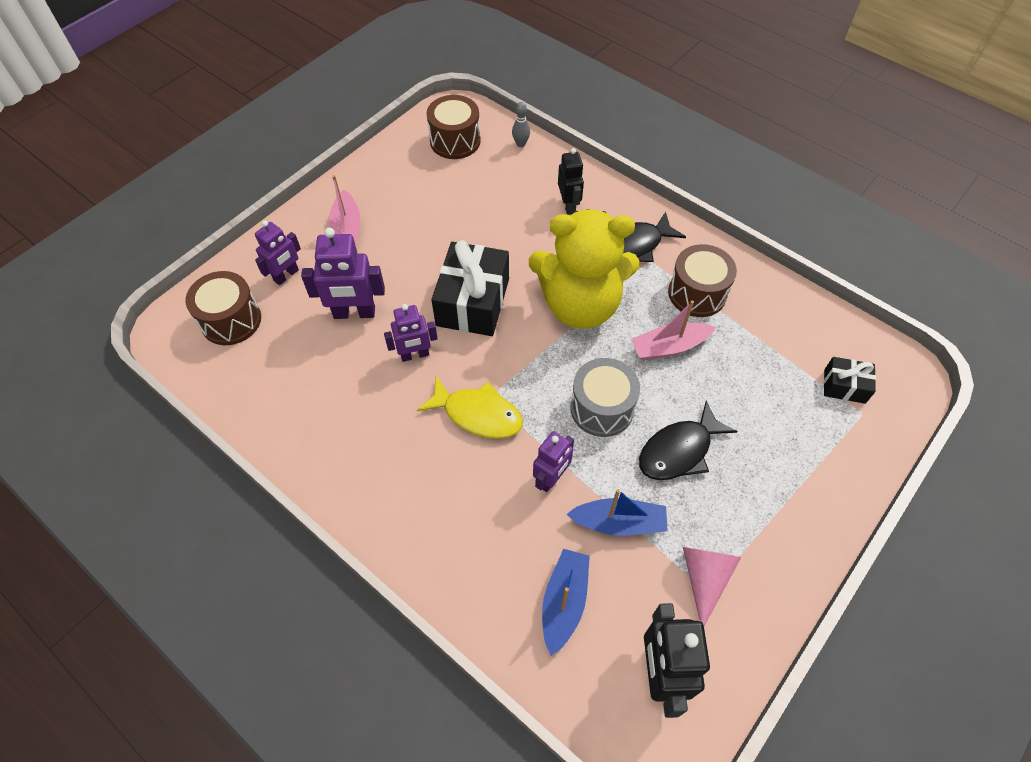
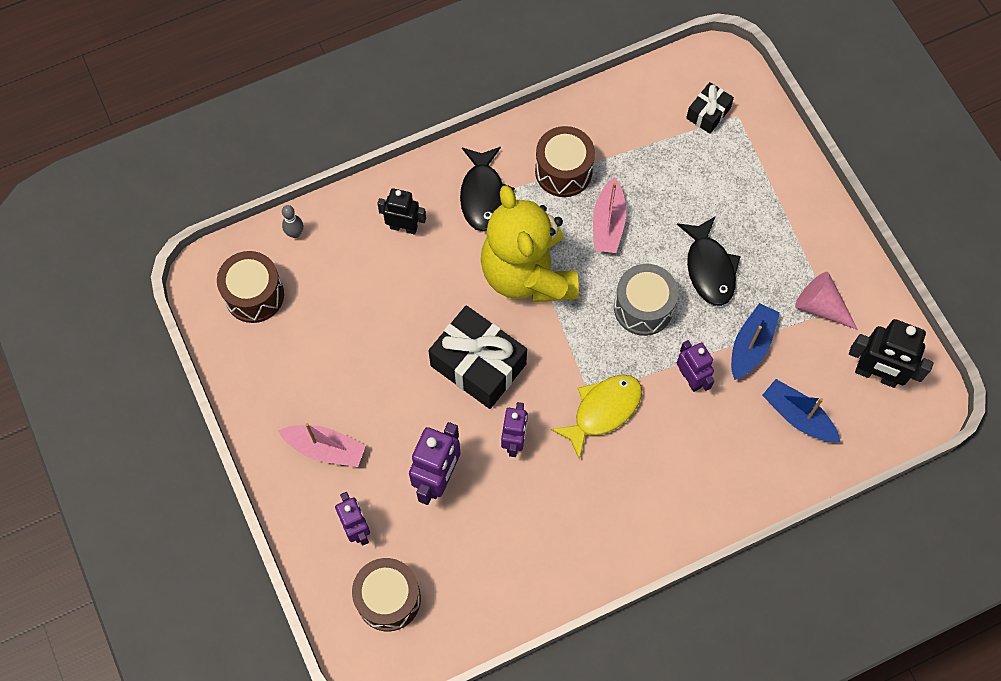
camera: 65 degrees left, 10 degrees up
(580, 305) = (528, 273): yellow teddy bear -> yellow teddy bear turned 135 degrees clockwise

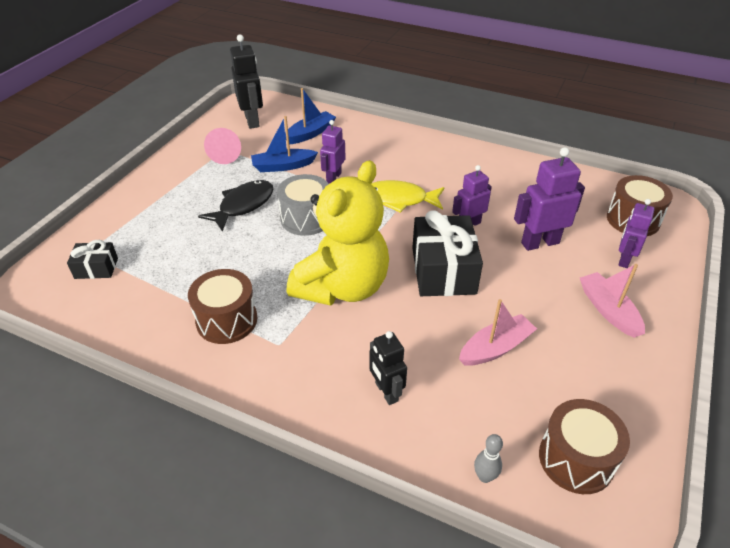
camera: 130 degrees left, 25 degrees down
(483, 195) = (299, 357): black fish -> none
(608, 223) = (254, 269): pink boat -> pink boat (495, 348)
(797, 416) = (310, 133): blue boat -> blue boat turned 135 degrees counterclockwise

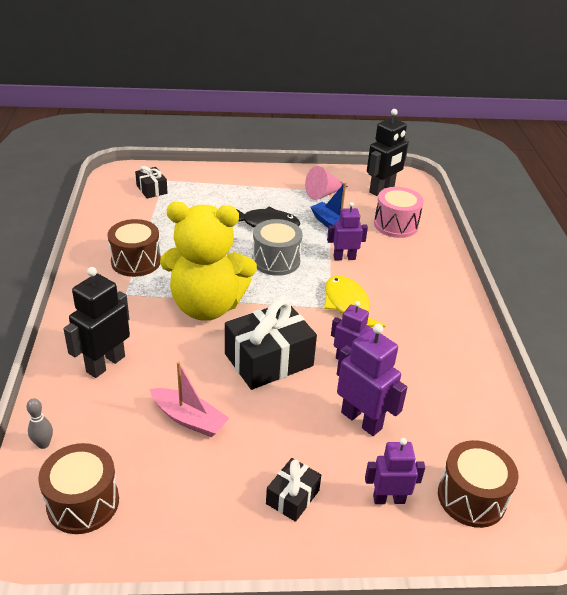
camera: 60 degrees right, 5 degrees down
(310, 133) = (396, 225): blue boat -> pink drum
(386, 392) = (105, 364): black robot -> black robot, size x1.52
(608, 310) = (292, 497): pink boat -> black gift

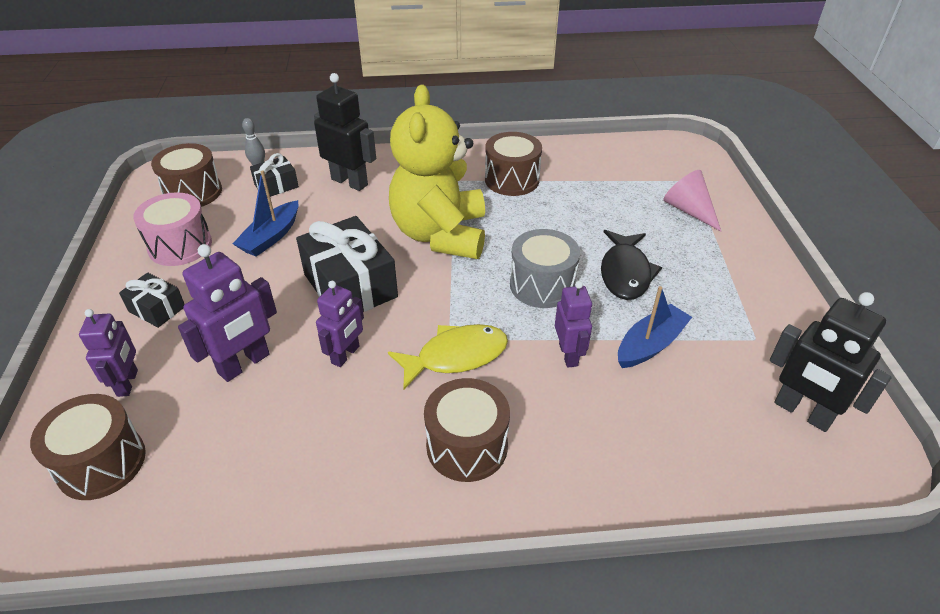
camera: 90 degrees right, 5 degrees up
(151, 189) = (663, 174): black gift -> black gift (276, 186)
(189, 419) = (271, 237): pink boat -> blue boat
(323, 193) = (743, 332): pink cone -> pink cone (689, 210)
(396, 225) = (688, 426): pink drum -> pink drum (180, 246)
(422, 305) = (467, 446): none -> brown drum

